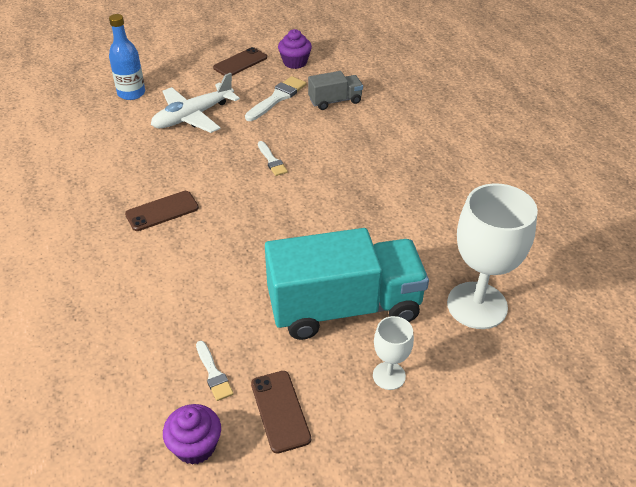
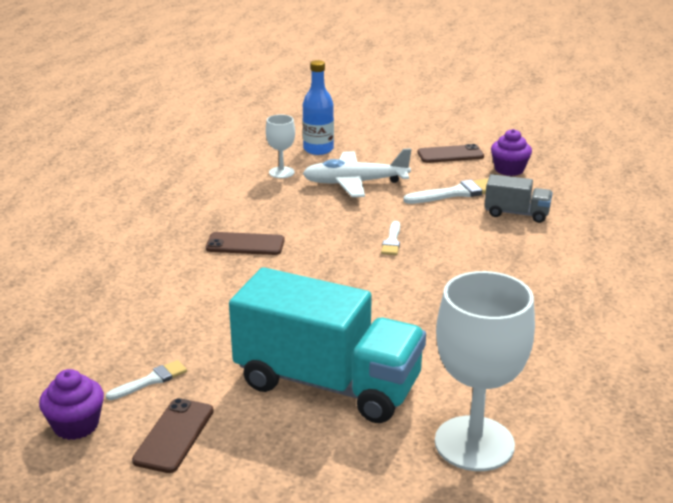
camera: 35 degrees right, 15 degrees down
(213, 373) = (151, 380): white brush -> white brush turned 135 degrees counterclockwise
(389, 376) = (307, 458): white goblet -> white goblet (281, 172)

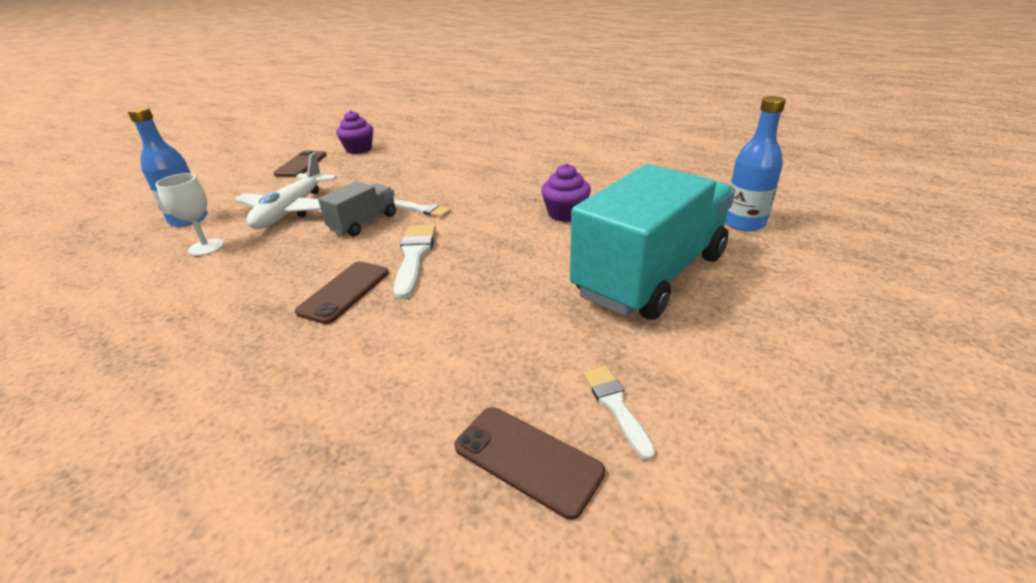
camera: 70 degrees left, 5 degrees up
(76, 425) = (715, 504): purple cupcake -> purple cupcake (565, 214)
(174, 435) = (738, 394): brown phone -> brown phone (527, 459)
(456, 193) = (371, 172): white brush -> white brush (414, 256)
(474, 443) = (744, 223): white goblet -> blue bottle
(516, 213) = (430, 158): grey truck -> grey truck (364, 223)

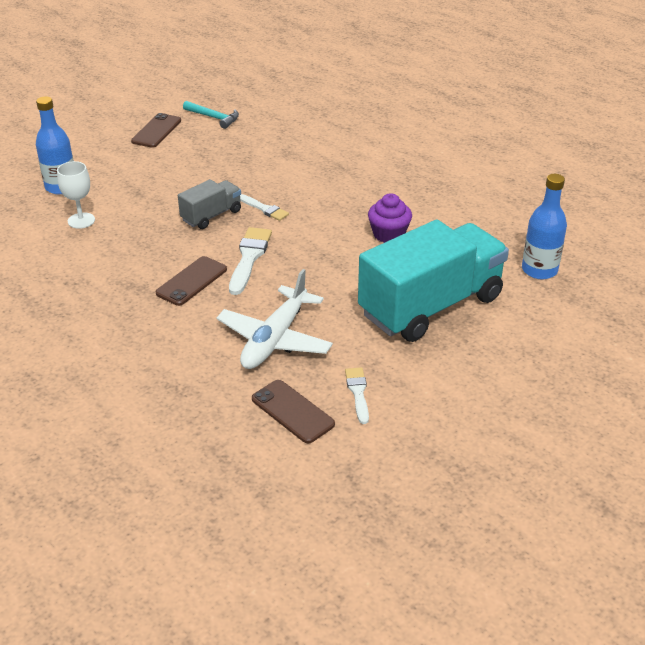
camera: 10 degrees right, 5 degrees up
(291, 211) = (149, 191): white plane -> white plane (275, 339)
(359, 149) = (214, 118): purple cupcake -> turquoise hammer

